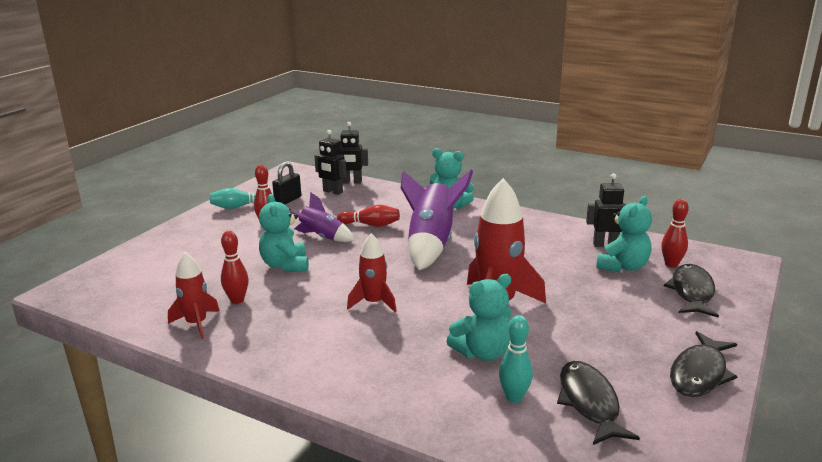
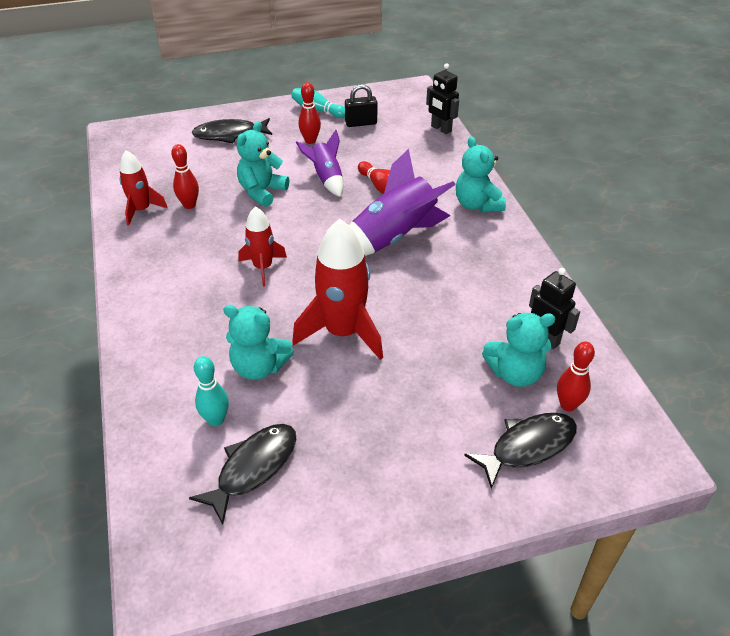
camera: 45 degrees right, 20 degrees up
(332, 192) = (408, 132): black robot -> none
(699, 373) = (376, 520): black fish -> black fish (229, 135)

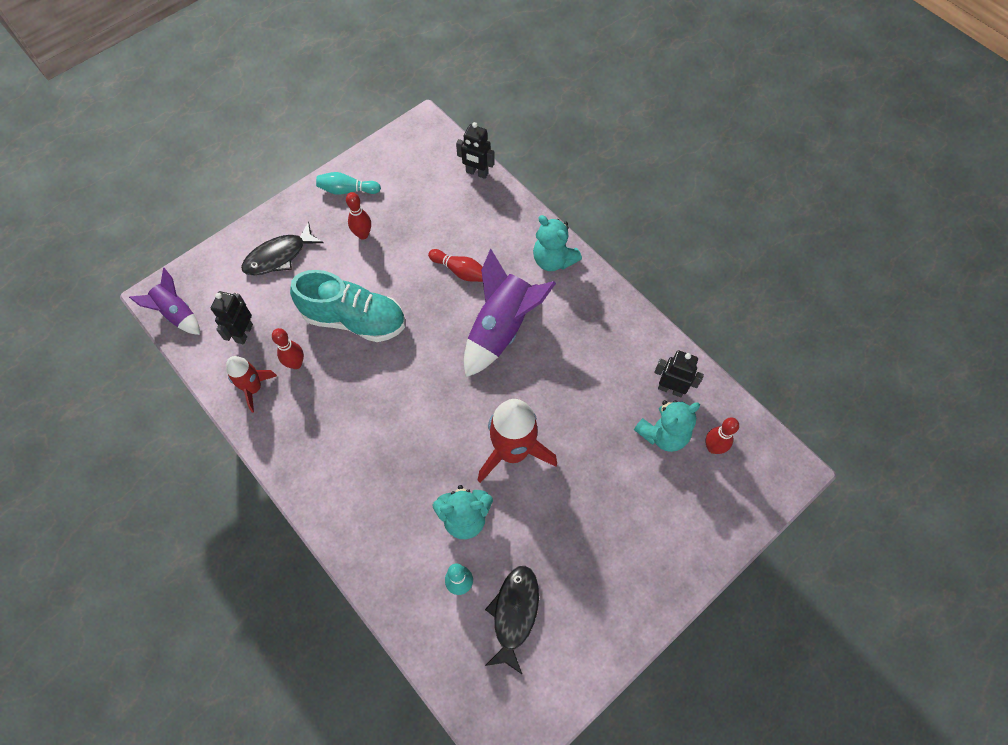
camera: 25 degrees left, 20 degrees up
(162, 173) = (244, 333): none -> black robot
(262, 192) = (354, 319): turquoise teddy bear -> turquoise shoe
(263, 267) = (407, 410): red rocket -> none
(326, 179) = (405, 279): purple rocket -> purple rocket (177, 314)
(361, 123) = (398, 192): black padlock -> none
(527, 447) = (701, 499): black fish -> none

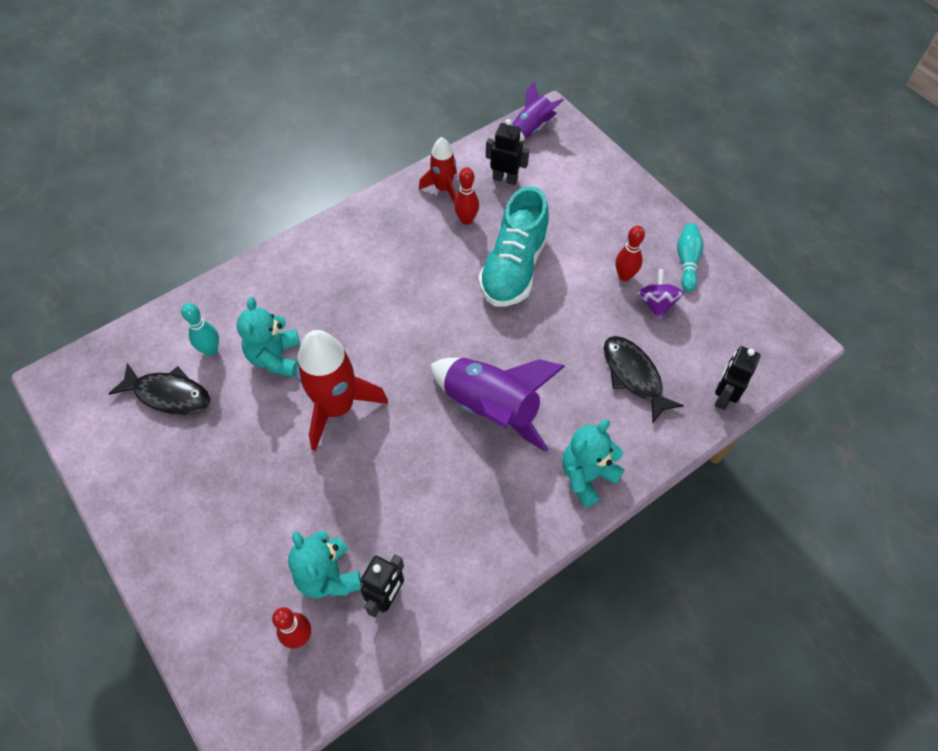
camera: 95 degrees right, 5 degrees down
(279, 256) = (596, 203): black fish -> black fish (634, 376)
(392, 213) = (656, 304): none -> purple spinning top
(460, 271) = (573, 369): red bowling pin -> none

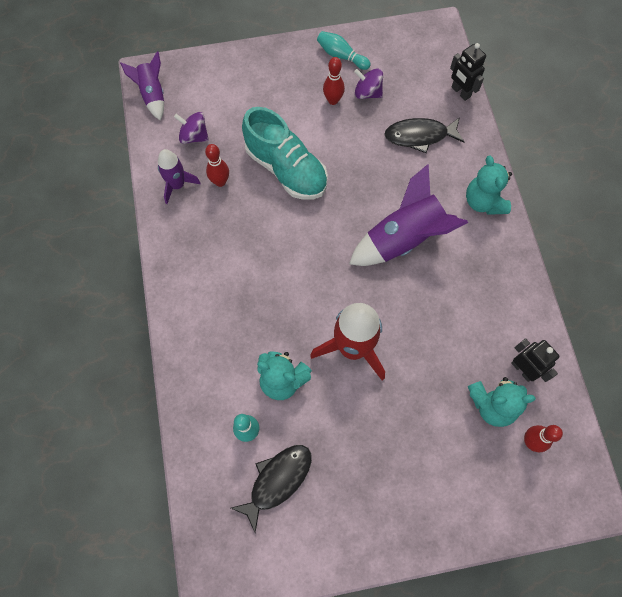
camera: 65 degrees left, 10 degrees up
(443, 188) = (177, 185): red rocket -> purple rocket
(505, 179) = (194, 136): black robot -> purple spinning top

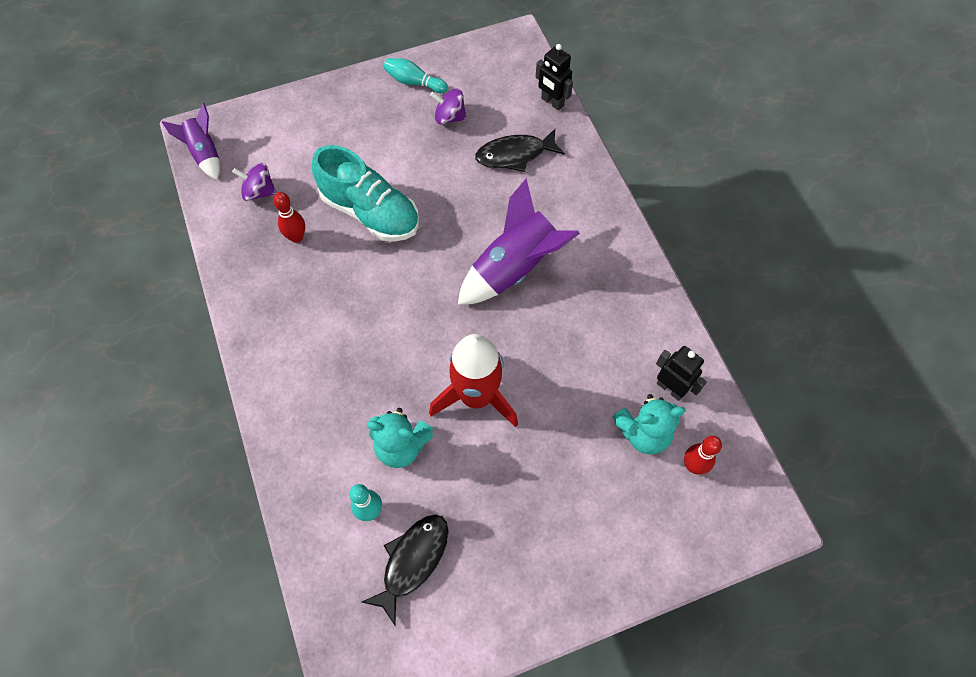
camera: 10 degrees left, 5 degrees down
(177, 185) = (247, 248): purple rocket -> none
(333, 100) = (412, 130): red bowling pin -> none
(483, 202) = (597, 214): turquoise teddy bear -> none

